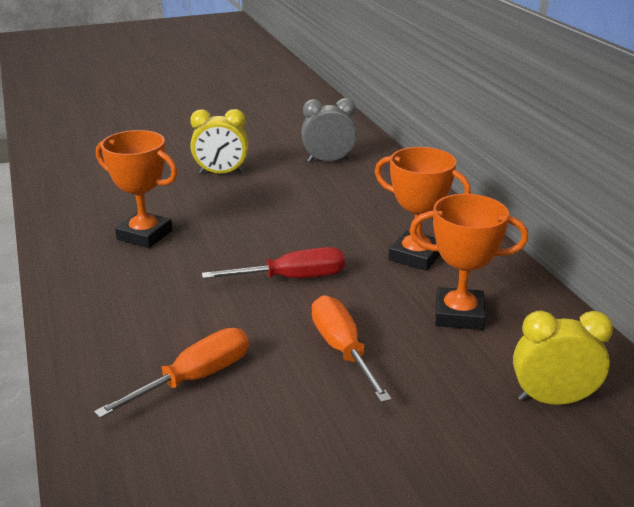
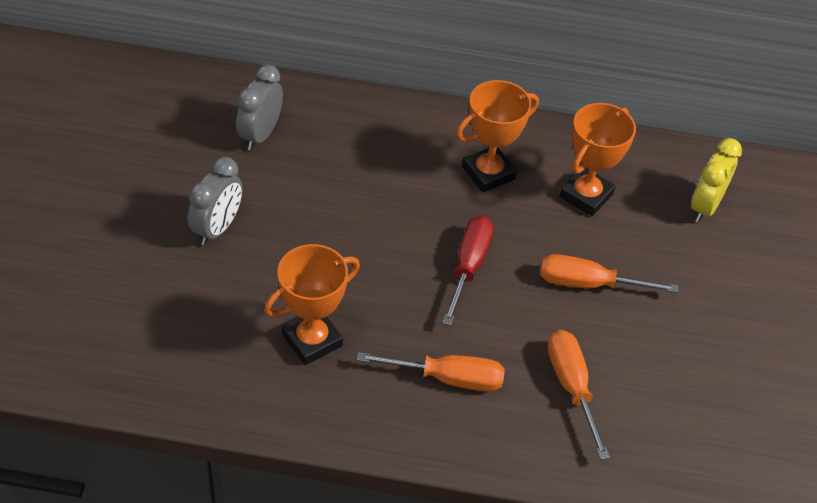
camera: 65 degrees left, 20 degrees up
(151, 305) = (447, 378): none -> orange screwdriver
(221, 173) = (217, 228): yellow clock -> grey clock

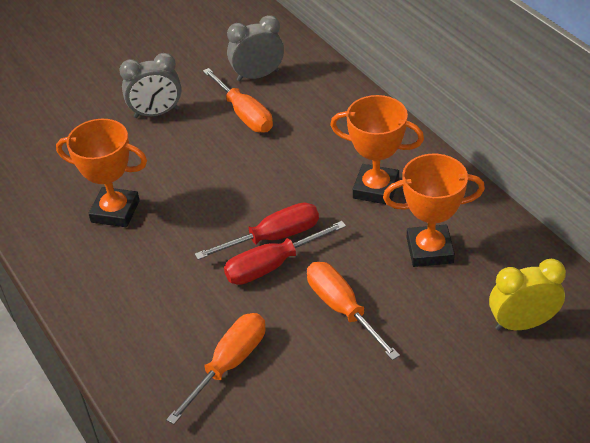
camera: 55 degrees right, 5 degrees down
(447, 378) = (158, 294): orange screwdriver -> orange screwdriver (244, 114)
(498, 289) = (272, 265): none -> red screwdriver

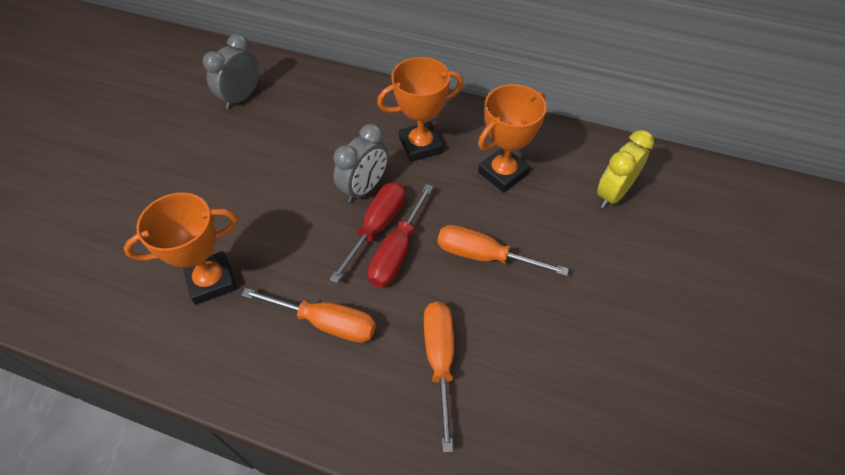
camera: 40 degrees left, 10 degrees up
(156, 113) = (174, 170): grey clock -> grey clock (364, 188)
(244, 114) = (258, 135): orange screwdriver -> orange screwdriver (325, 322)

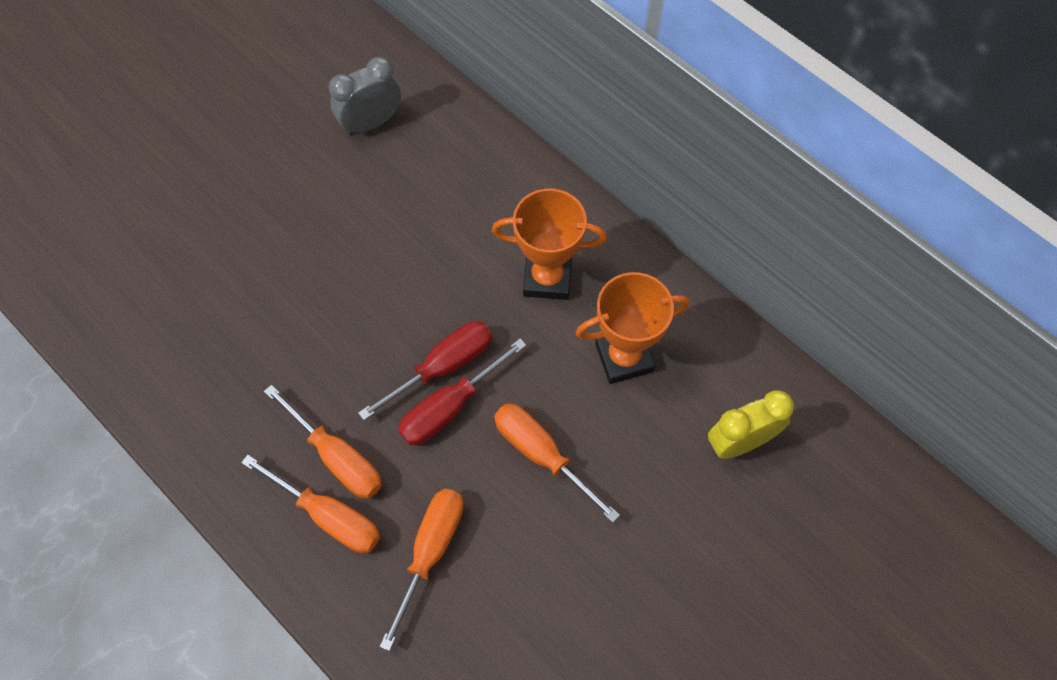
camera: 25 degrees right, 10 degrees up
(211, 281) = (244, 357): orange trophy -> none
(341, 370) = (328, 516): none -> orange screwdriver
(364, 188) = (453, 310): grey clock -> none

